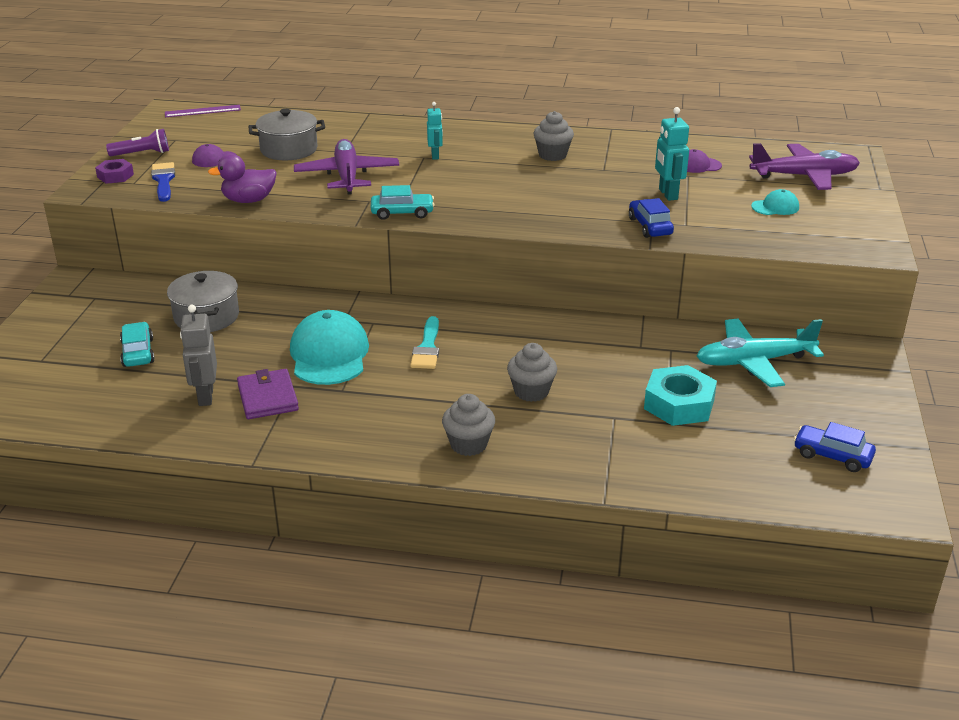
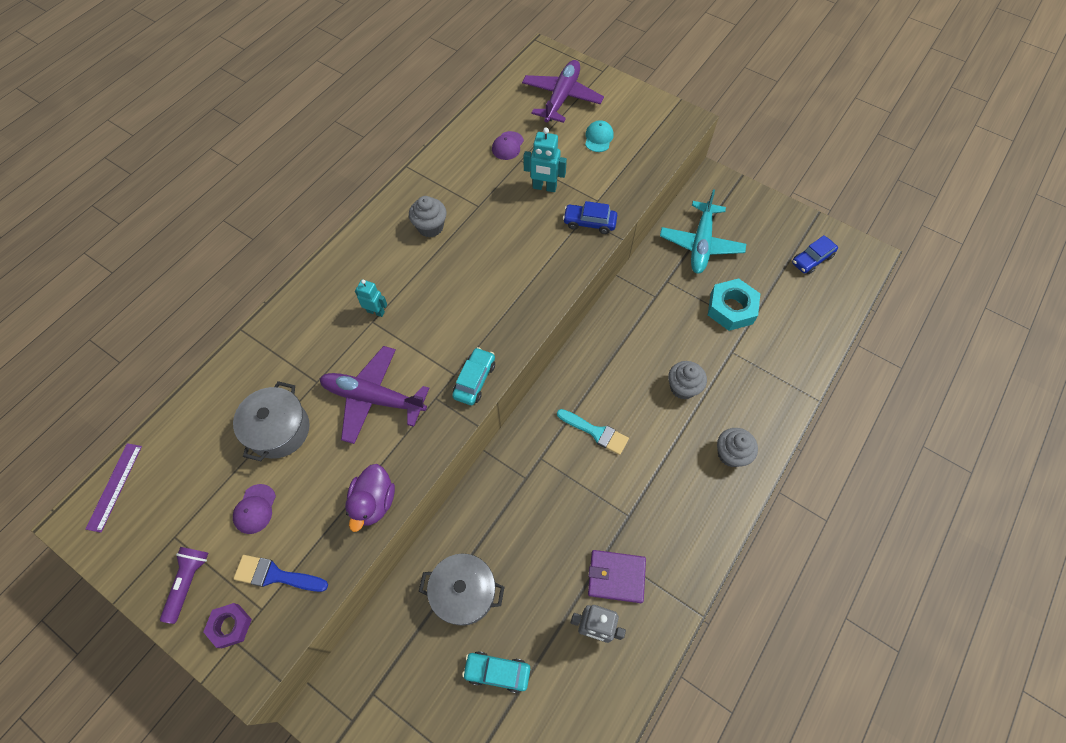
camera: 65 degrees left, 30 degrees up
(329, 354) = (573, 508): turquoise cap -> none

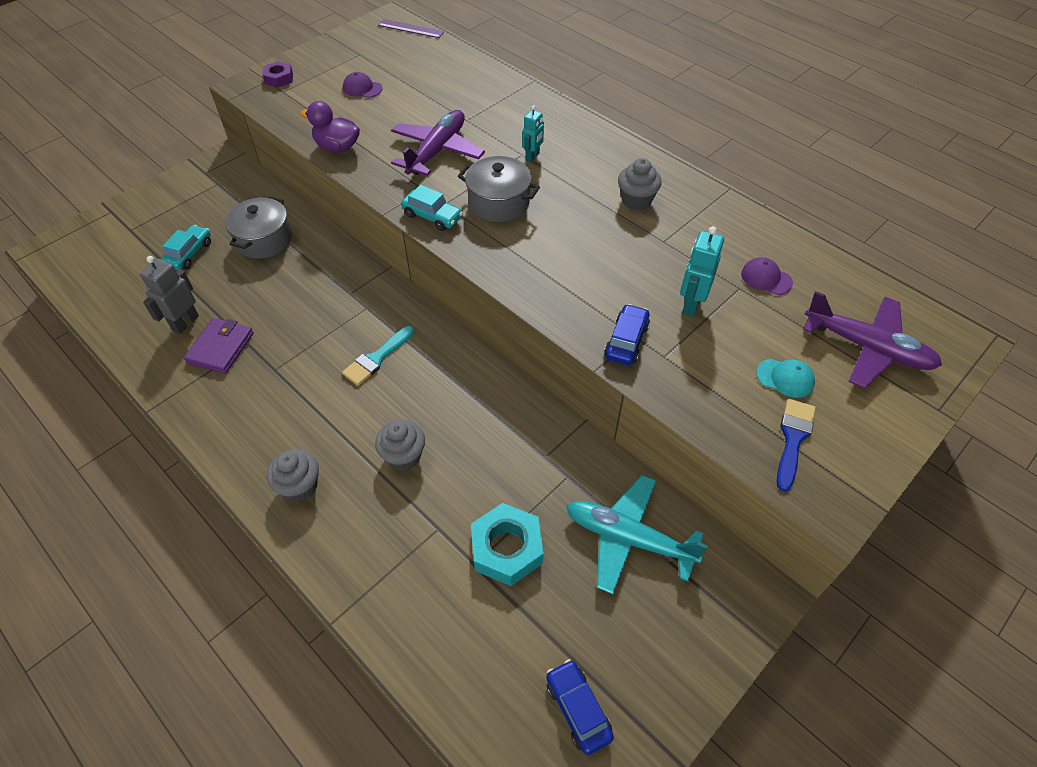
camera: 100 degrees right, 10 degrees down
(188, 583) = (321, 61): purple flashlight -> none
(275, 575) = (304, 98): blue brush -> blue brush (793, 439)
(279, 430) = (426, 99): grey pot -> grey pot (499, 202)

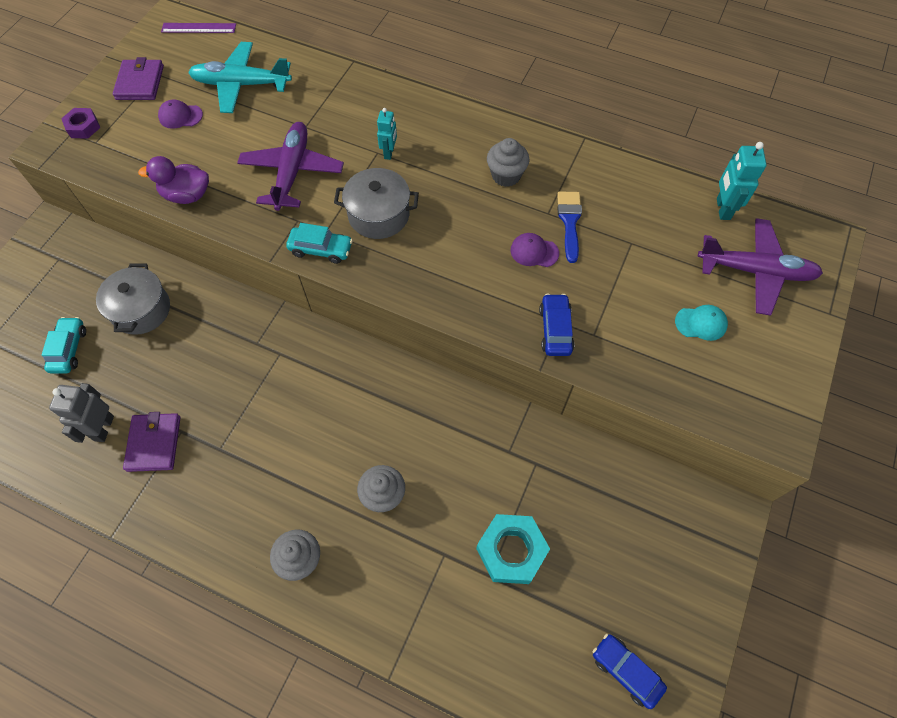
camera: 20 degrees left, 10 degrees up
(341, 57) = (140, 83): none -> purple wallet
(377, 358) = (314, 404): turquoise brush -> none
(628, 538) = (608, 503): turquoise plane -> turquoise plane (241, 84)
(691, 305) = (596, 274): turquoise robot -> turquoise robot (722, 209)
(766, 278) = (649, 226): purple cap -> purple cap (534, 252)
(793, 439) = (727, 381): blue brush -> blue brush (569, 222)

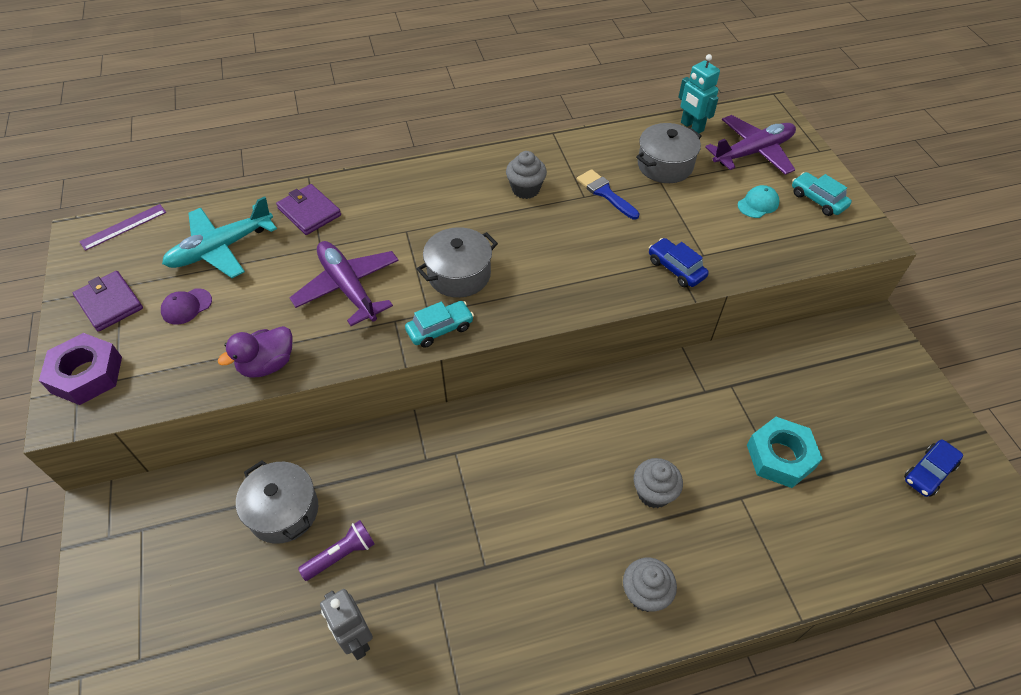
camera: 40 degrees left, 10 degrees down
(69, 349) = (243, 599): turquoise car -> turquoise car (817, 200)
(83, 127) = (87, 375): purple nut -> purple nut, size x1.72
(145, 367) = (341, 555): none -> purple flashlight
(154, 443) = (420, 610): purple wallet -> purple wallet (309, 212)
(389, 153) = (416, 225): turquoise robot -> none
(534, 252) = (603, 227): purple cap -> none
(626, 671) = (929, 472): blue car -> blue car turned 45 degrees counterclockwise
(653, 230) = (665, 165): none -> grey pot

